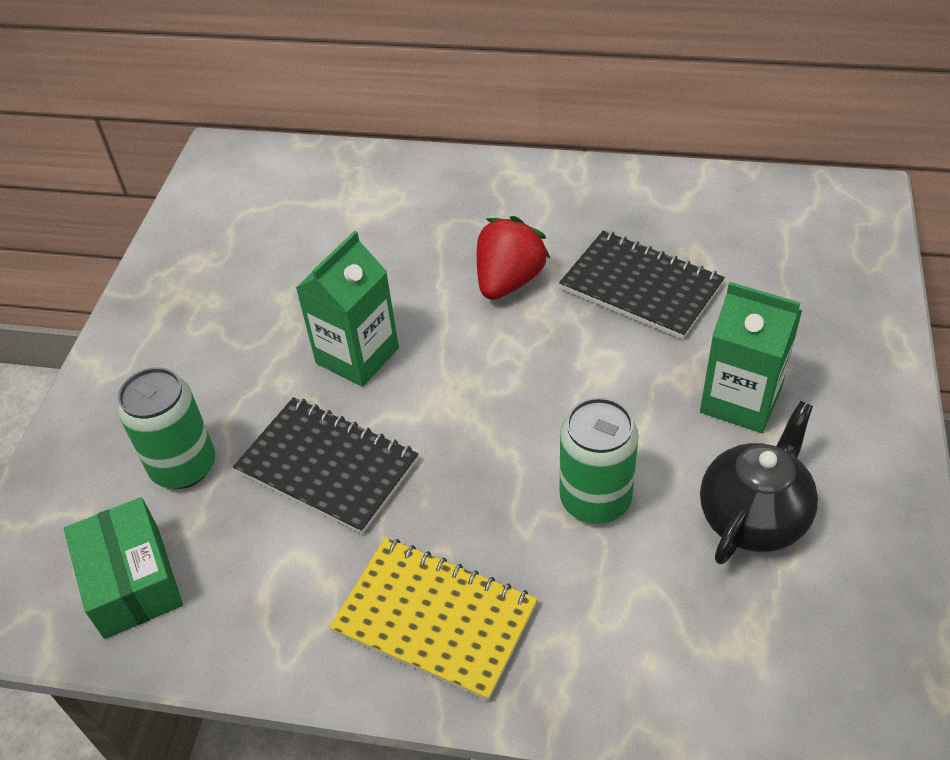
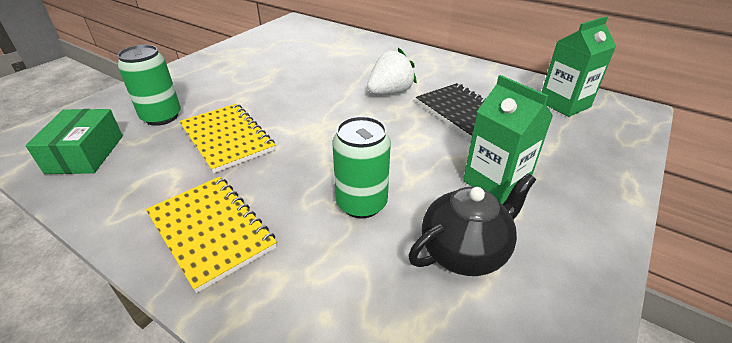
camera: 20 degrees right, 10 degrees down
(328, 466) = (227, 138): black notebook -> yellow notebook
(357, 355) = (286, 99): green carton -> green carton (564, 104)
(509, 281) = (390, 92): red strawberry -> white strawberry

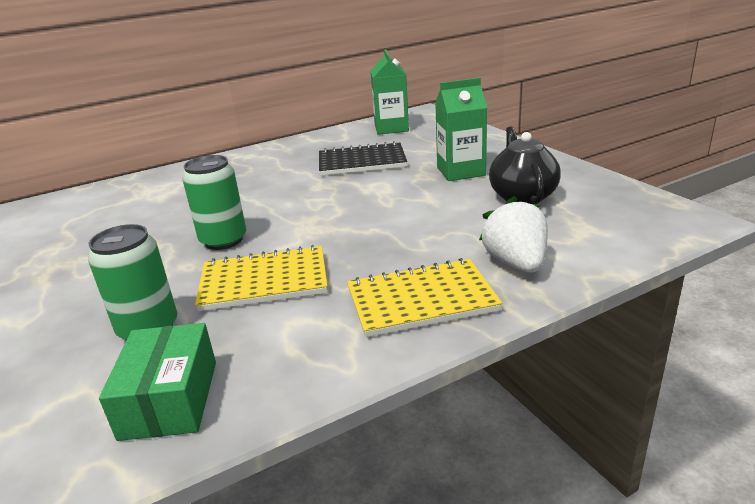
camera: 60 degrees left, 10 degrees down
(85, 154) = (170, 399): green box -> green box turned 60 degrees clockwise
(361, 203) = (442, 223): green can -> green can (223, 240)
(390, 92) = (287, 183): white strawberry -> white strawberry (516, 263)

